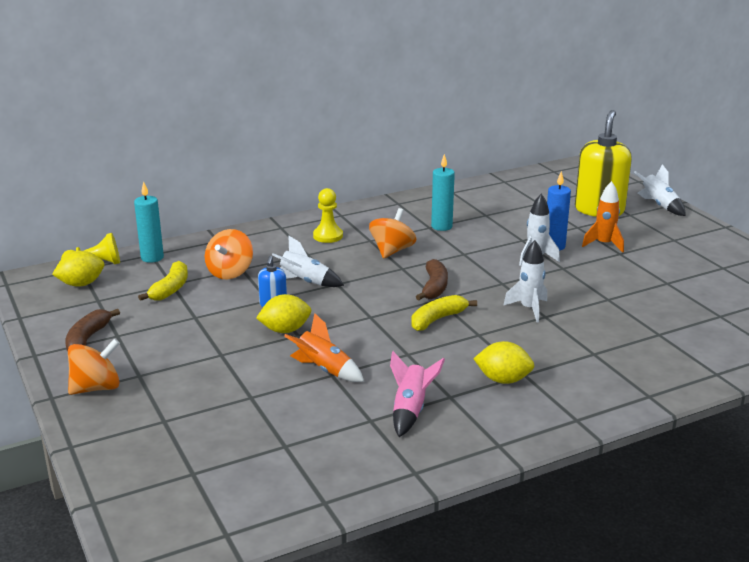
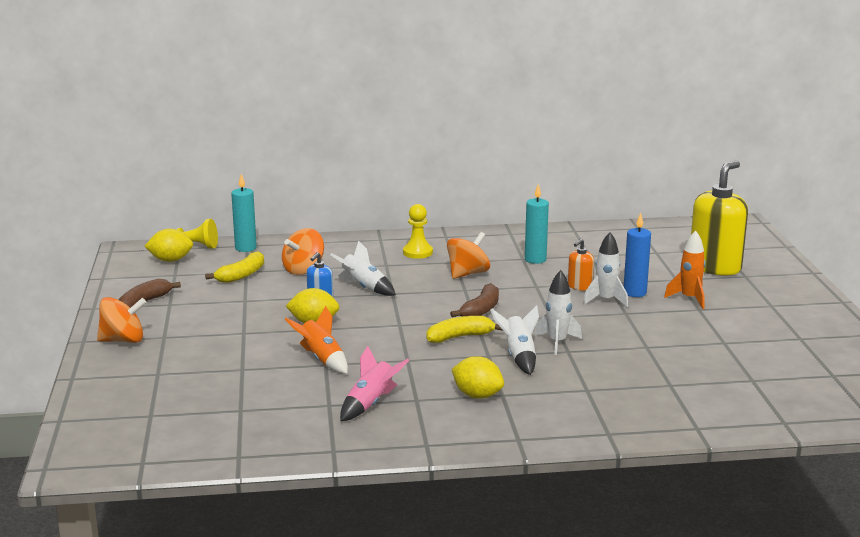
camera: 20 degrees right, 5 degrees down
(502, 248) = (579, 286): none -> orange soap dispenser
(659, 205) = (786, 272): white rocket -> white rocket (519, 356)

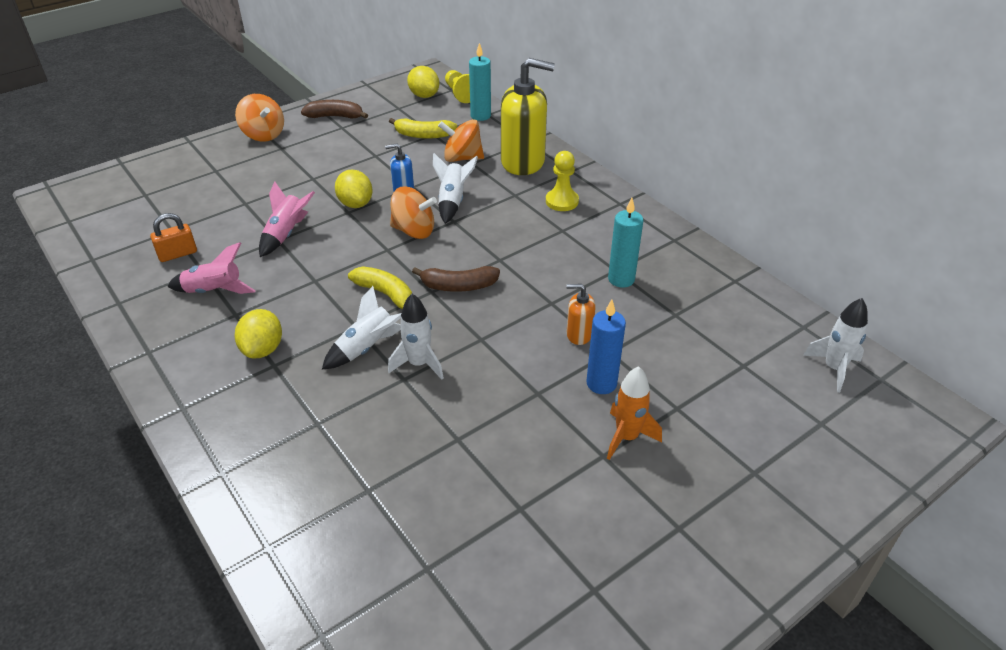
camera: 60 degrees right, 20 degrees up
(288, 412) = (177, 254): none -> orange padlock
(322, 359) = (286, 234): orange rocket -> pink rocket
(467, 274) = (540, 248): orange spinning top -> orange spinning top (414, 231)
(605, 300) = (559, 366): white rocket -> white rocket (833, 368)
(715, 267) = (752, 433): yellow soap dispenser -> yellow soap dispenser (523, 162)

